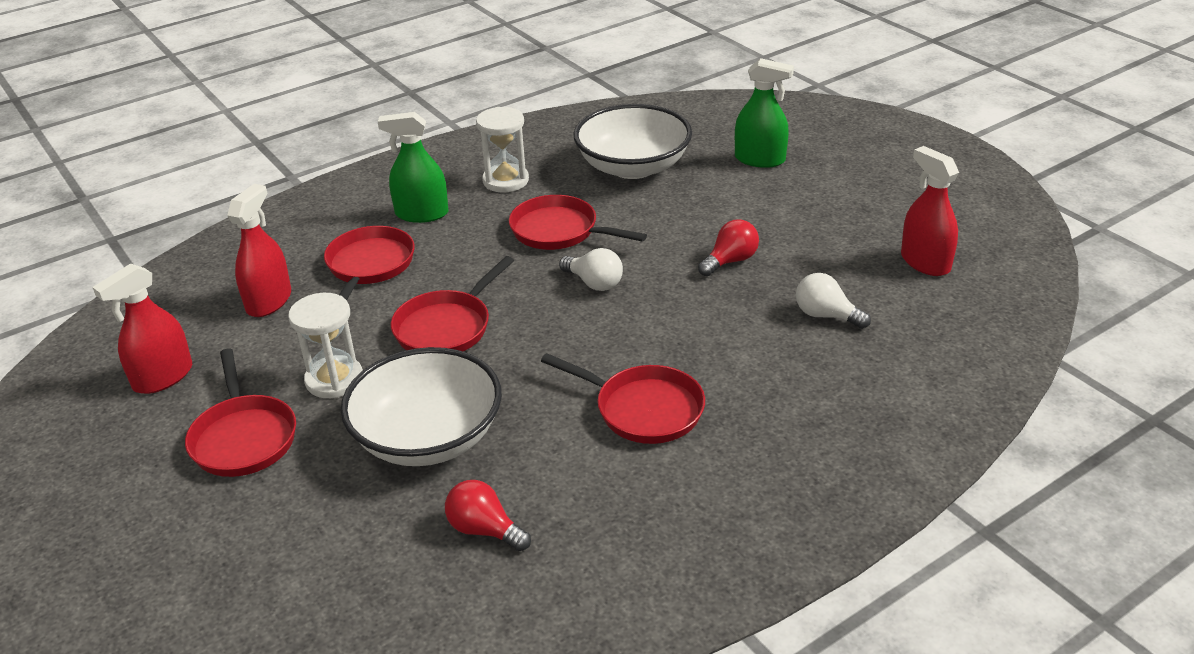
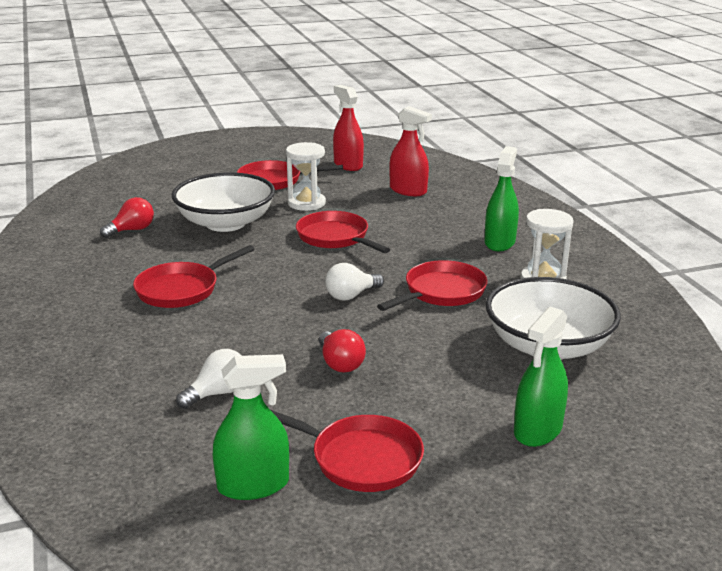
camera: 105 degrees right, 10 degrees down
(369, 266) = (431, 220): red pan -> red pan (360, 459)
(925, 262) = (253, 485): red spray bottle -> green spray bottle

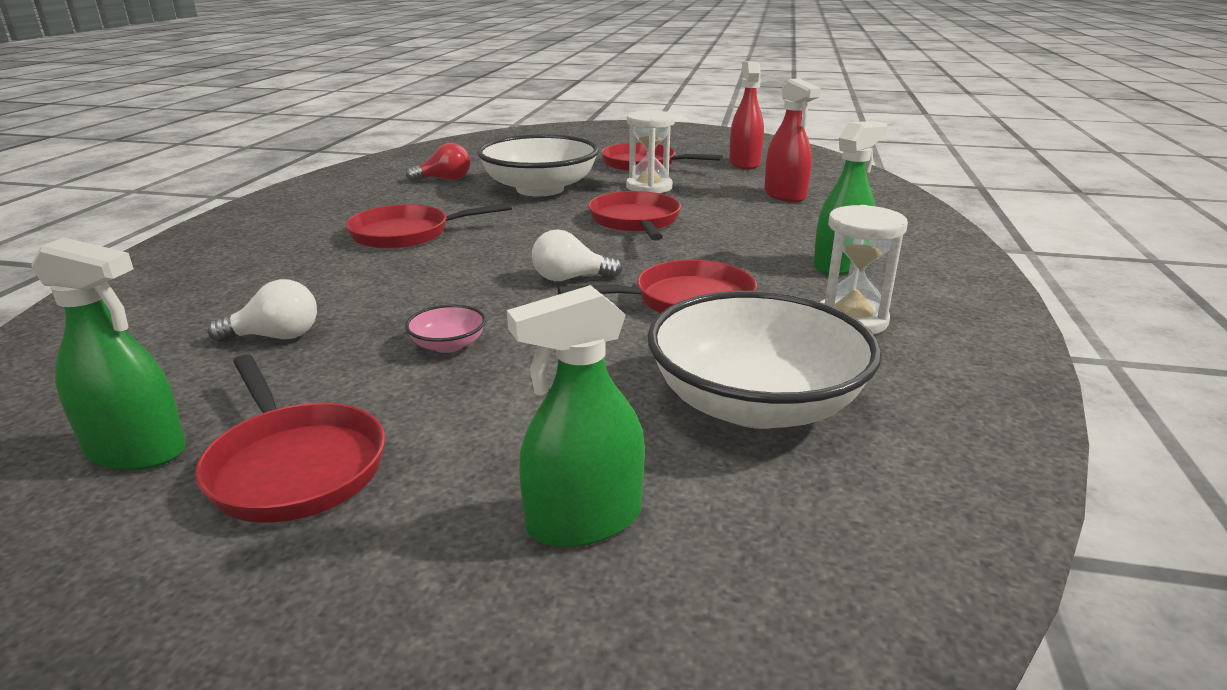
camera: 30 degrees right, 0 degrees up
(340, 364) = (448, 345): red light bulb -> pink bowl

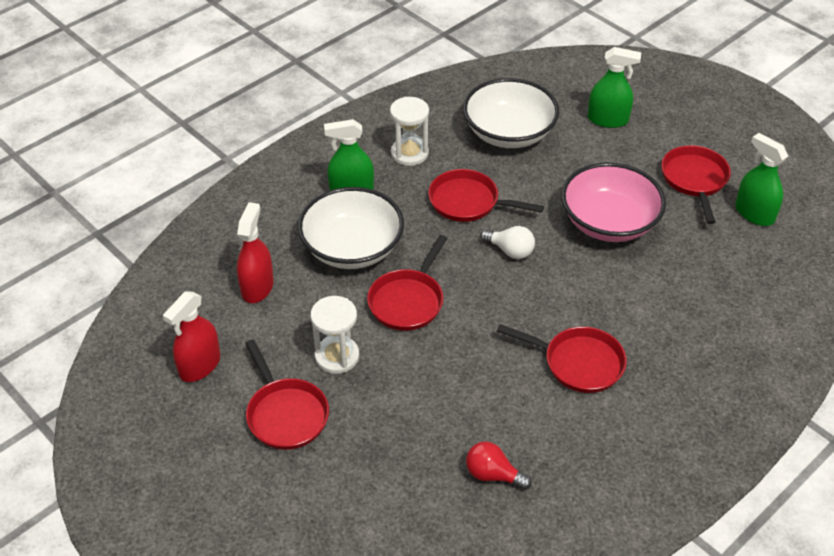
camera: 145 degrees left, 20 degrees up
(276, 337) = (691, 268): white light bulb -> none
(448, 345) = (609, 222): pink bowl -> pink bowl, size x2.45
(540, 189) = (426, 401): white bowl -> white bowl (352, 248)

